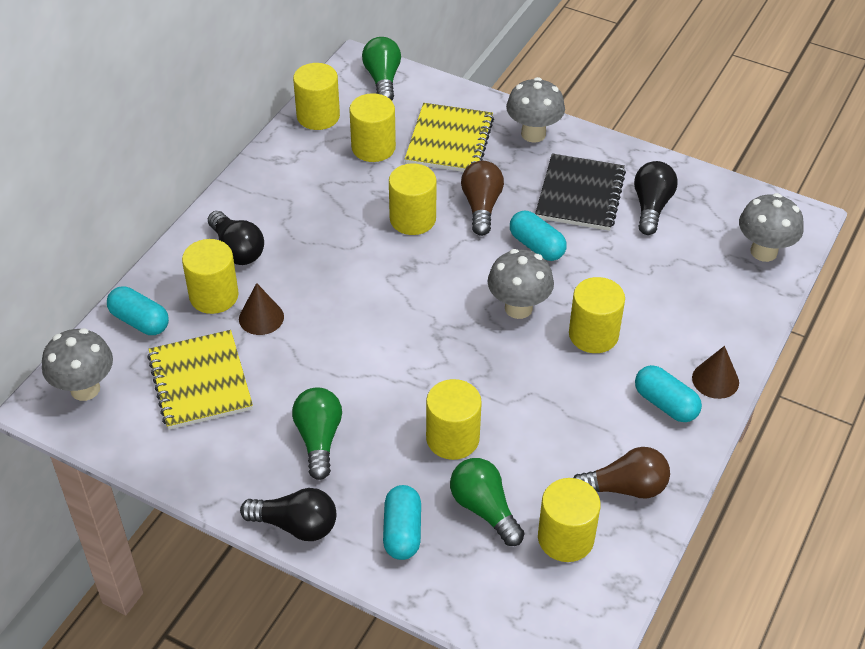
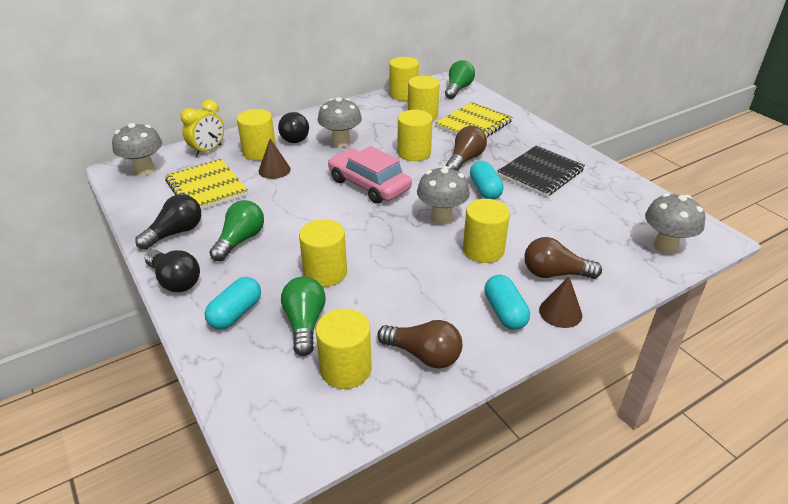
camera: 30 degrees right, 10 degrees down
(140, 321) = (208, 150): turquoise capsule -> yellow clock
(200, 382) = (206, 188): yellow notebook -> yellow notebook turned 45 degrees counterclockwise
(399, 293) = (369, 185): none -> pink car
(533, 134) = (533, 135): grey mushroom -> grey mushroom (341, 142)
(651, 207) = (589, 194): black light bulb -> black light bulb (175, 233)
(682, 334) = (555, 274): none -> brown light bulb

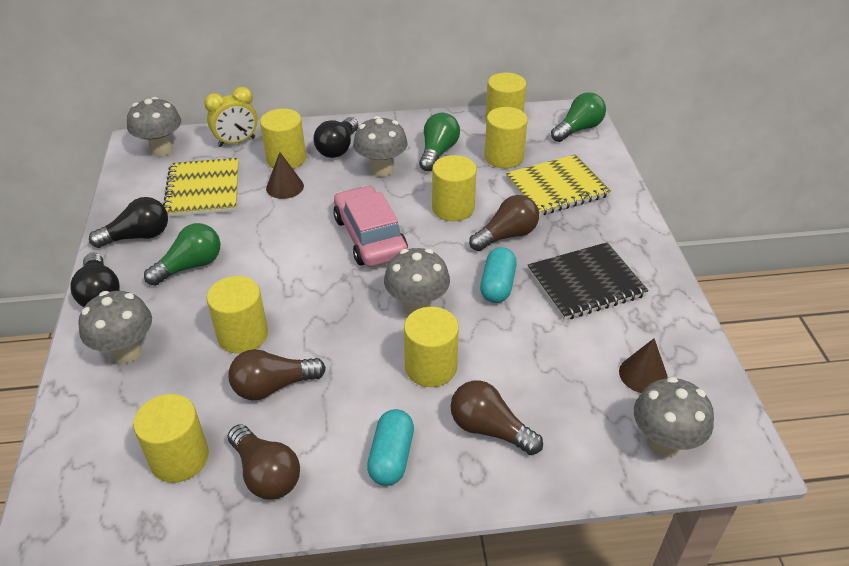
camera: 25 degrees right, 5 degrees up
(236, 313) = (126, 352): turquoise capsule -> grey mushroom
(305, 324) = (180, 389): green light bulb -> green light bulb (437, 152)
(379, 298) = (273, 386): none -> brown light bulb
(560, 312) = (454, 482): brown cone -> brown cone (643, 374)

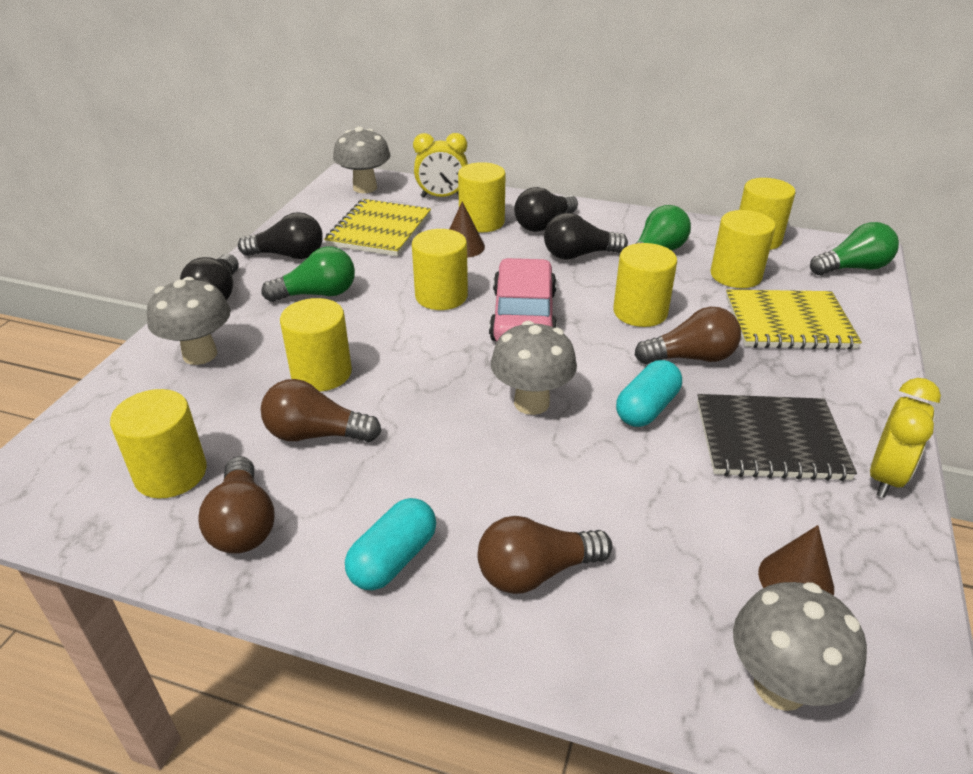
camera: 25 degrees right, 5 degrees down
(381, 170) = (579, 255): grey mushroom -> black light bulb
(430, 367) = (506, 473): yellow cylinder -> yellow cylinder (441, 296)
(489, 429) = (536, 572): brown light bulb -> brown light bulb turned 75 degrees counterclockwise
(663, 286) = (885, 477): none -> yellow clock

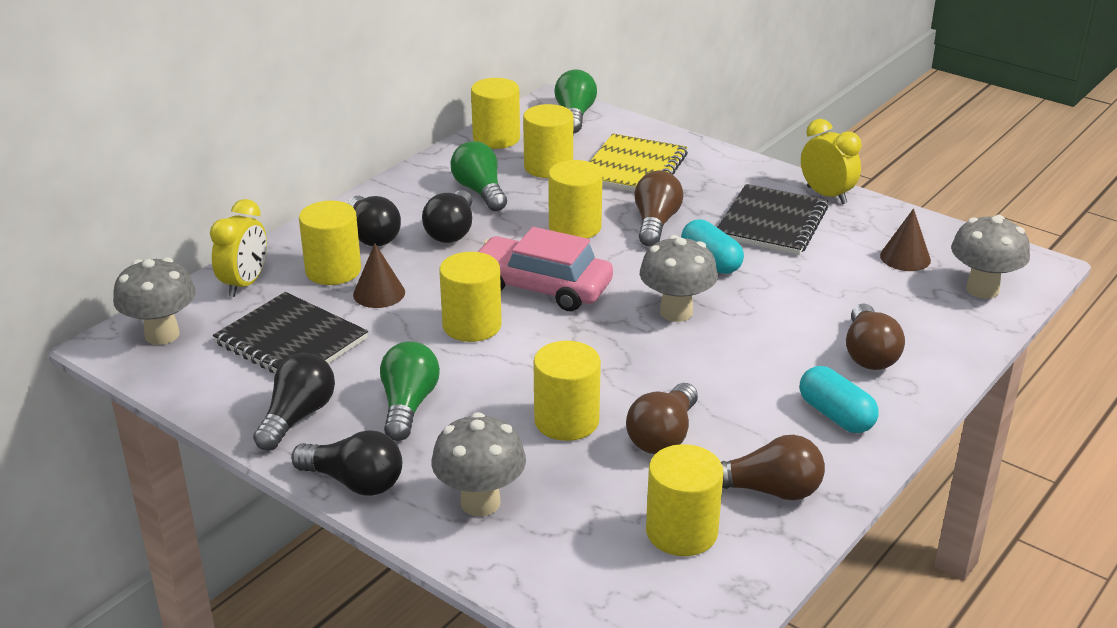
camera: 70 degrees left, 5 degrees down
(379, 230) = (291, 341): yellow notebook -> black notebook

